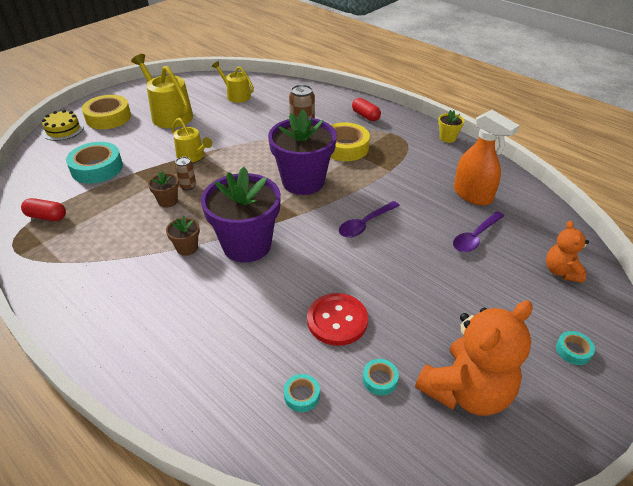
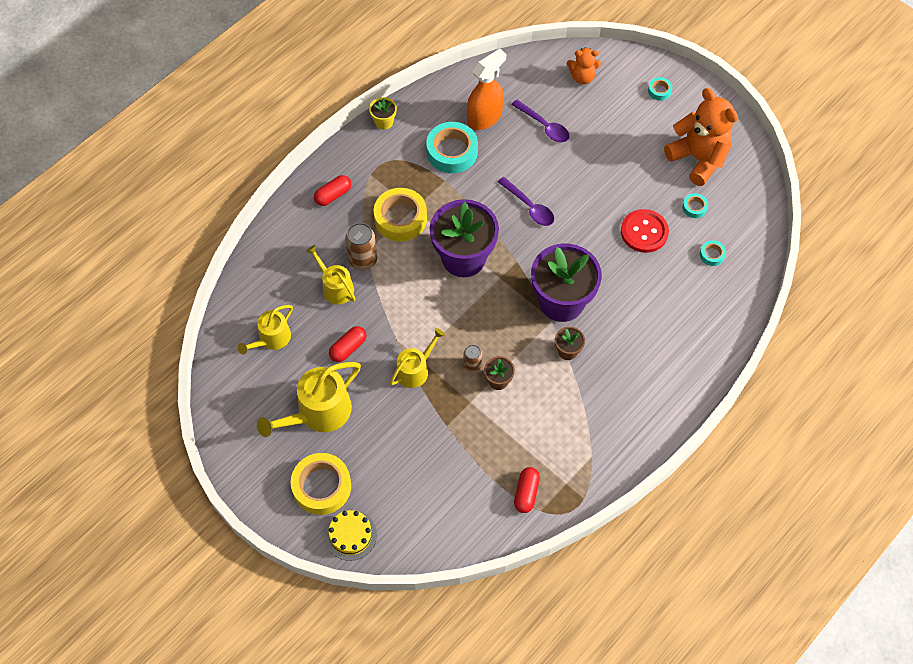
camera: 90 degrees left, 20 degrees up
(97, 168) = (438, 468): turquoise tape -> turquoise tape (452, 152)
(221, 125) = (348, 348): none -> red capsule
(277, 119) = (335, 287): none -> yellow watering can

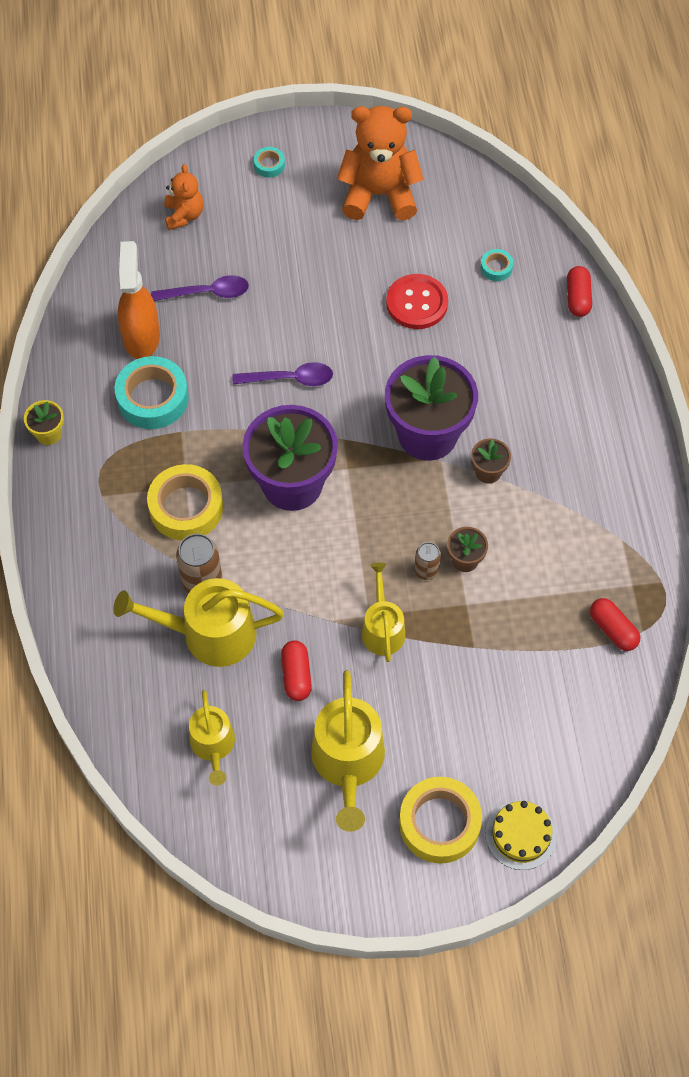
camera: 50 degrees left, 0 degrees up
(333, 195) = (91, 551): red capsule -> red capsule (578, 298)
(335, 287) = (209, 633): yellow watering can -> yellow watering can, size x1.62
(582, 77) = (184, 215): orange teddy bear -> orange teddy bear turned 45 degrees counterclockwise
(694, 207) = (430, 241): turquoise tape -> none

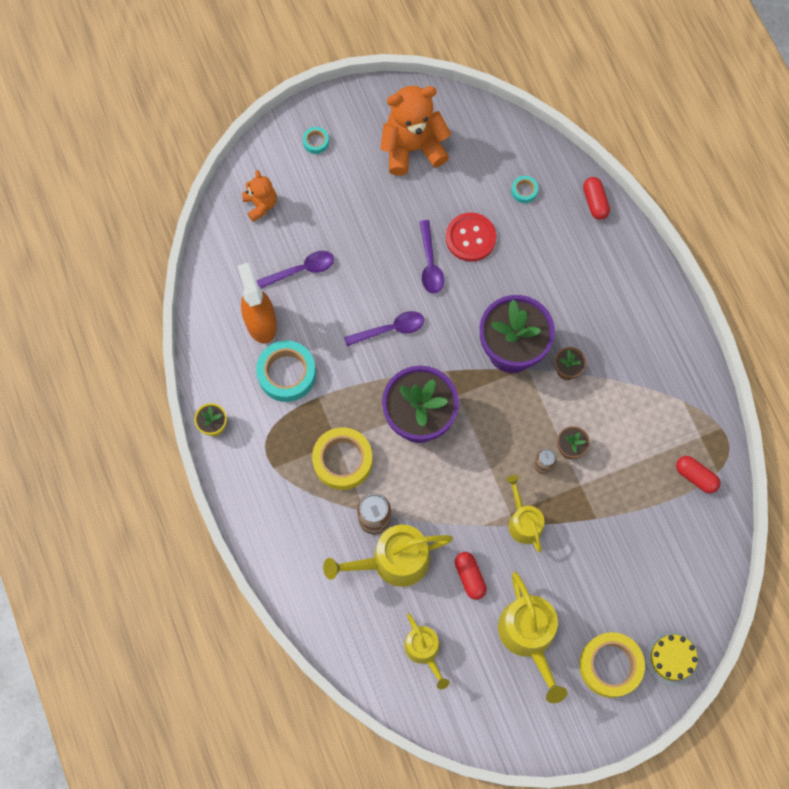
camera: 15 degrees left, 10 degrees up
(360, 320) = (430, 263): none -> purple spoon

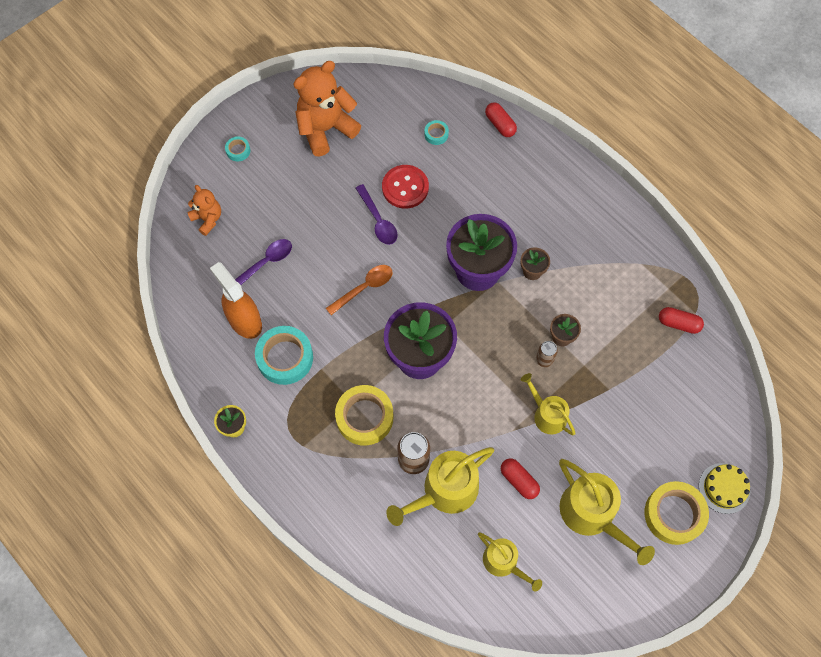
camera: 20 degrees left, 5 degrees down
(390, 329) = (364, 288): purple spoon -> orange spoon

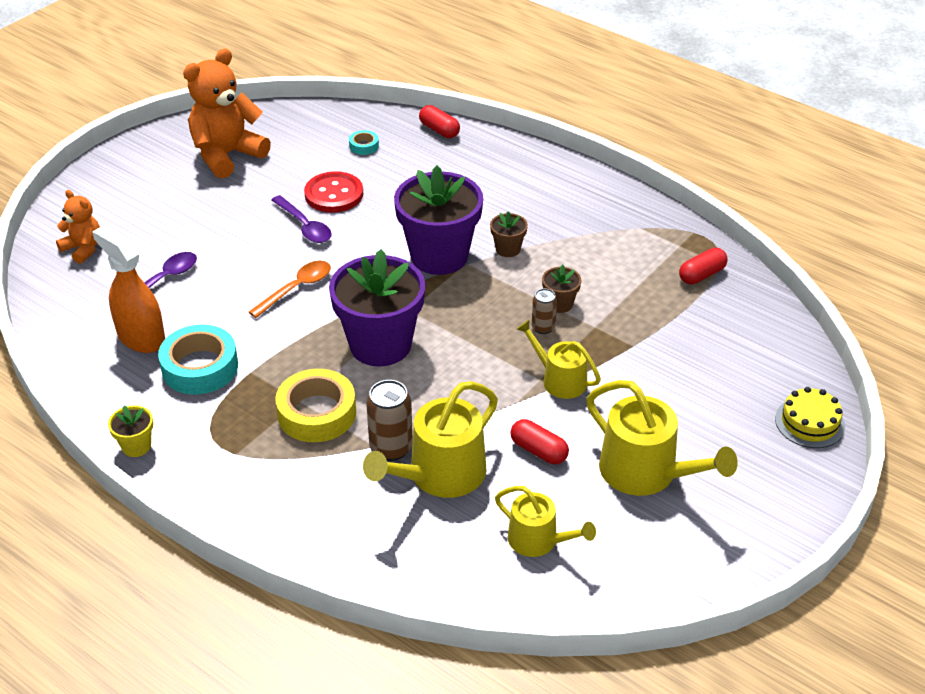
camera: 10 degrees left, 25 degrees down
(238, 150) = (118, 185): turquoise tape -> none
(674, 514) = (753, 458): yellow tape -> none
(678, 323) = (701, 275): red capsule -> red capsule turned 45 degrees counterclockwise

